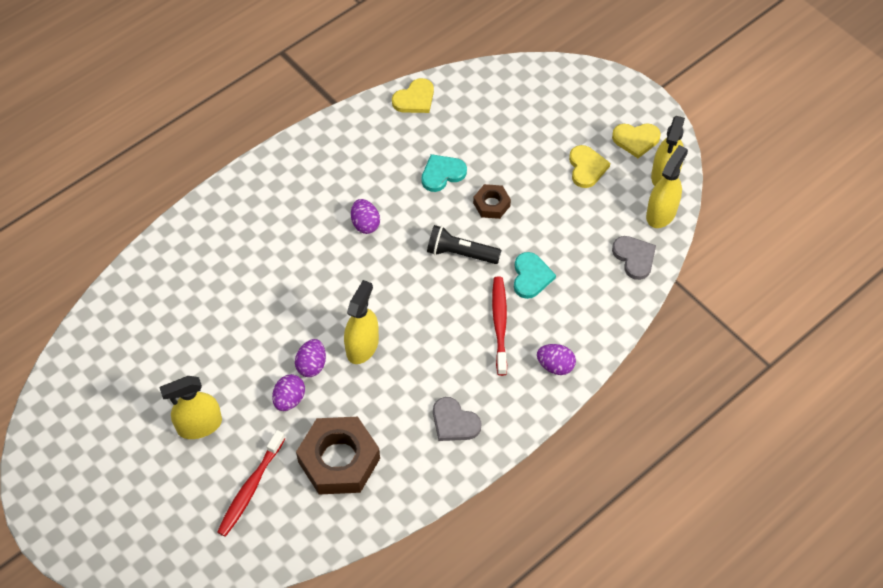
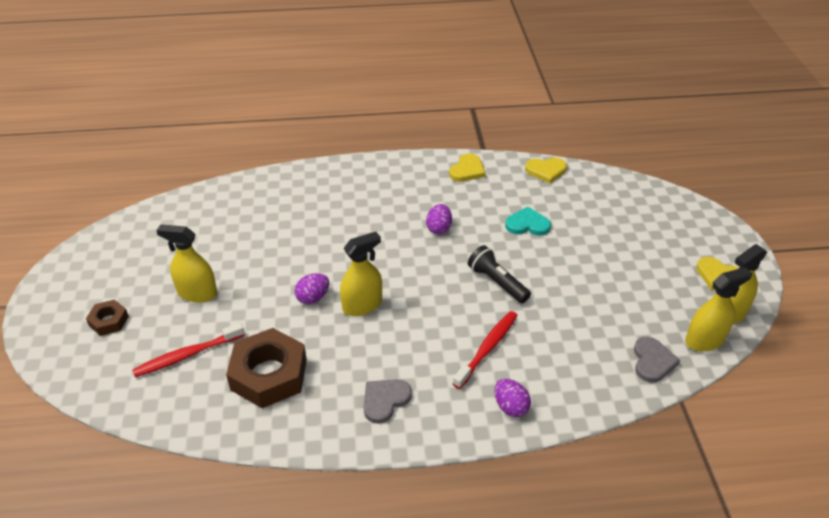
camera: 35 degrees right, 15 degrees down
(289, 399) = (275, 311): purple egg -> none
(454, 422) = (385, 400): grey heart -> grey heart turned 60 degrees clockwise
(491, 204) = (551, 262): brown nut -> brown nut (109, 321)
(531, 277) = (543, 328): turquoise heart -> none
(586, 168) = (656, 275): yellow heart -> yellow heart (467, 170)

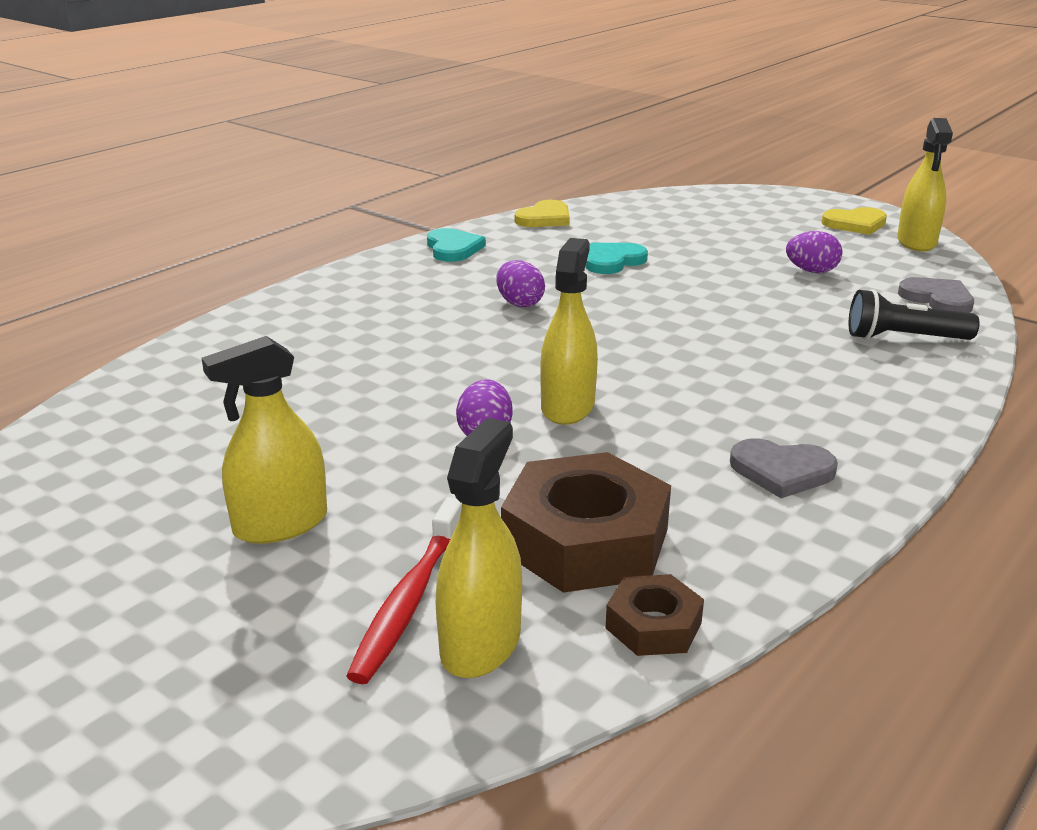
camera: 45 degrees left, 15 degrees down
(109, 321) = (159, 652): brown nut -> brown nut (653, 625)
(385, 400) = (782, 471): grey heart -> grey heart turned 75 degrees counterclockwise
(467, 170) = (453, 248): yellow heart -> turquoise heart
(487, 348) = (785, 367): red toothbrush -> none
(497, 282) = (679, 314): black flashlight -> black flashlight (904, 338)
(510, 407) = (908, 397): purple egg -> purple egg (811, 271)
(704, 340) = (940, 266): yellow spray bottle -> yellow spray bottle (480, 644)

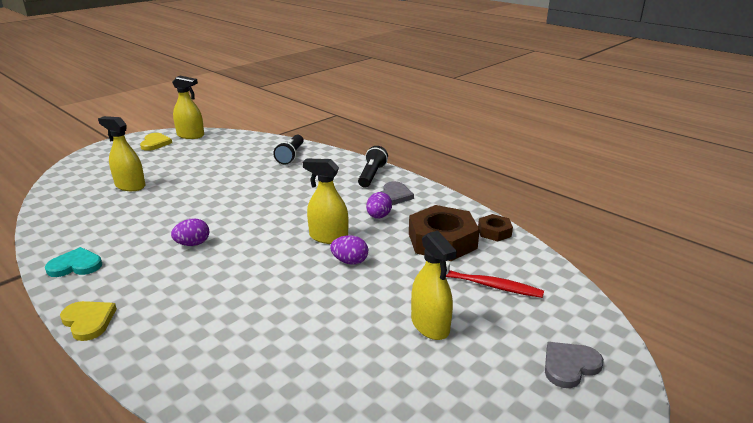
camera: 85 degrees left, 0 degrees up
(480, 644) = (512, 268): yellow spray bottle -> yellow spray bottle (130, 186)
(545, 218) = (51, 227): yellow heart -> yellow heart (88, 321)
(612, 261) = (150, 210): turquoise heart -> none
(811, 271) = (207, 162): purple egg -> purple egg (378, 216)
(874, 437) = (372, 175): none -> black flashlight
(937, 299) = (256, 143): grey heart -> grey heart (569, 366)

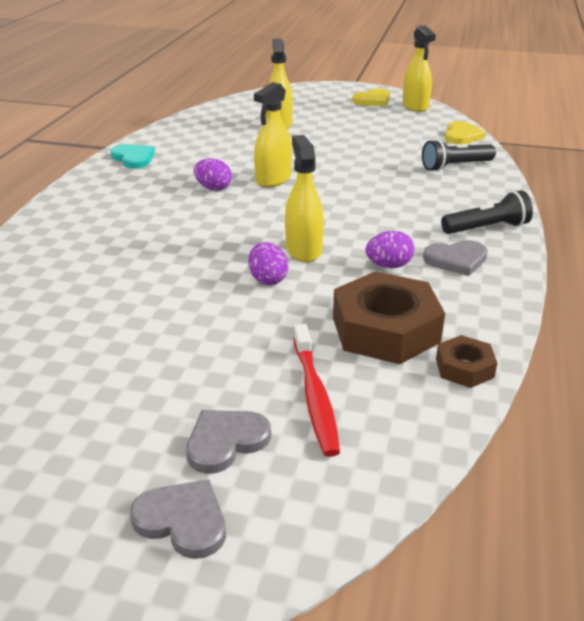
camera: 60 degrees right, 5 degrees up
(88, 321) = (65, 195): yellow heart -> yellow heart (461, 136)
(430, 325) = (187, 373): yellow spray bottle -> yellow spray bottle (273, 179)
(509, 329) = (226, 441): none -> grey heart

